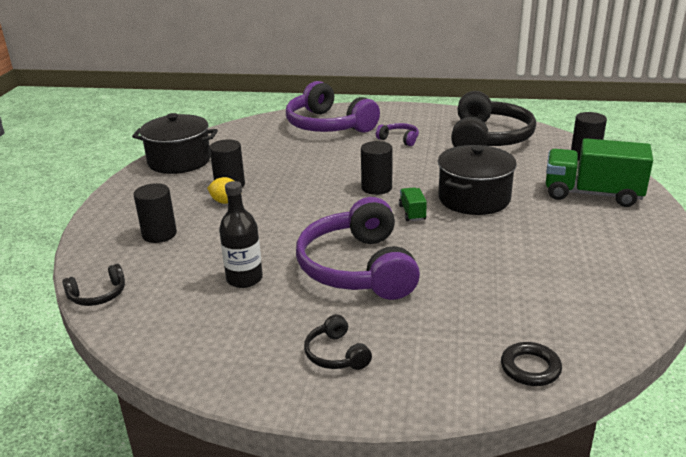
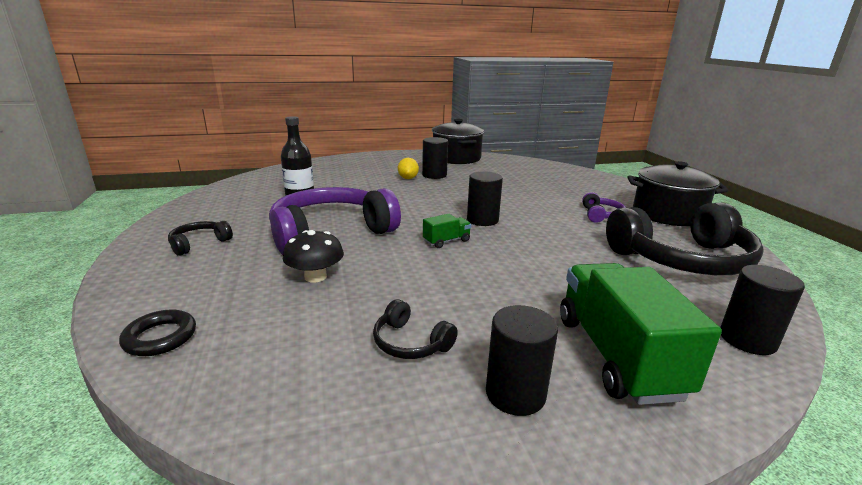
camera: 65 degrees right, 5 degrees down
(98, 295) = (271, 172): black headphones -> black headphones (410, 343)
(159, 234) = (350, 171): black cylinder -> black cylinder (515, 394)
(328, 125) = (583, 185): purple headphones -> none
(452, 284) = (315, 277): none -> black mushroom
(474, 199) = (508, 268): black pot -> black pot (668, 214)

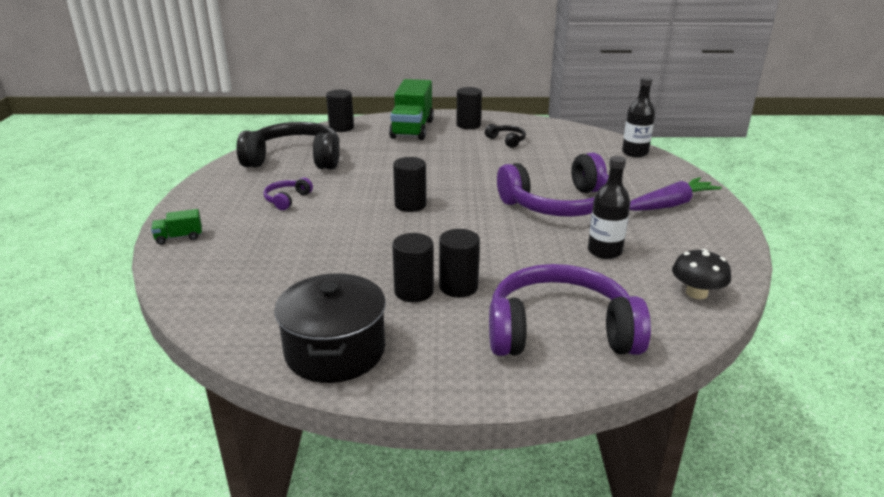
camera: 165 degrees left, 5 degrees up
(160, 337) = (635, 153): black ring -> black bottle
(199, 243) = (670, 204): black headphones -> purple carrot
(315, 277) = (562, 172): black mushroom -> black mushroom (696, 293)
(345, 168) = (559, 331): none -> purple headphones
(408, 178) = (458, 287): yellow lemon -> black cylinder
(446, 241) = (458, 188): green truck -> green truck (179, 237)
(668, 214) = (218, 194): black pot -> none

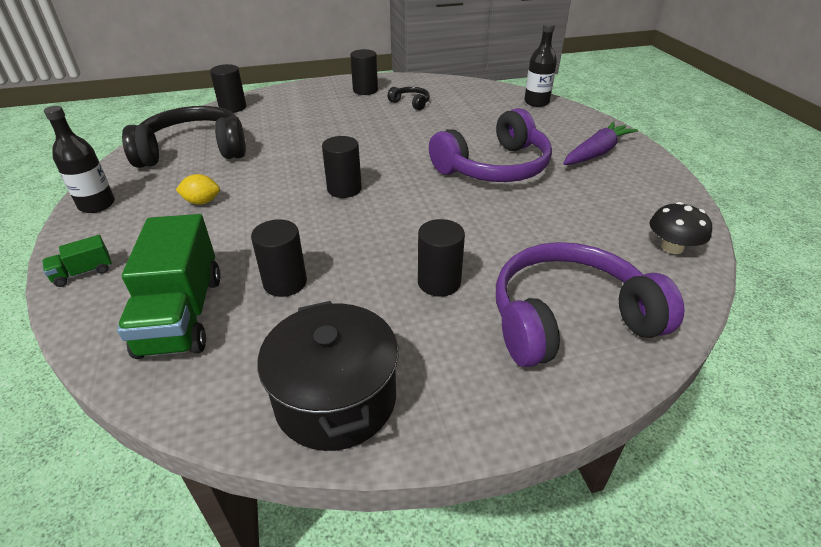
camera: 15 degrees left, 10 degrees up
(287, 199) = (202, 202): purple headphones -> yellow lemon
(412, 129) = (309, 101): green truck -> green truck (182, 314)
(414, 291) = (393, 297): black cylinder -> black cylinder (285, 282)
(604, 251) = (564, 214): black bottle -> black bottle (97, 205)

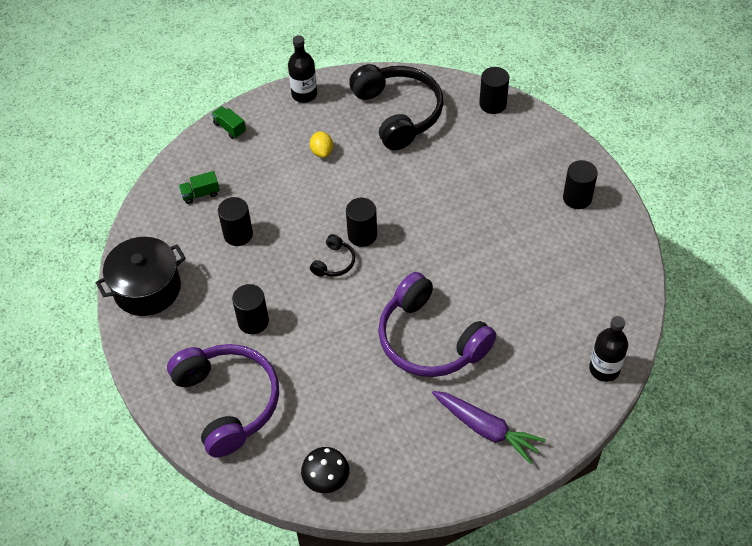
camera: 80 degrees right, 15 degrees up
(182, 314) = (200, 194): green truck -> green truck, size x0.45
(411, 103) = (557, 247): black headphones -> black headphones (334, 262)

